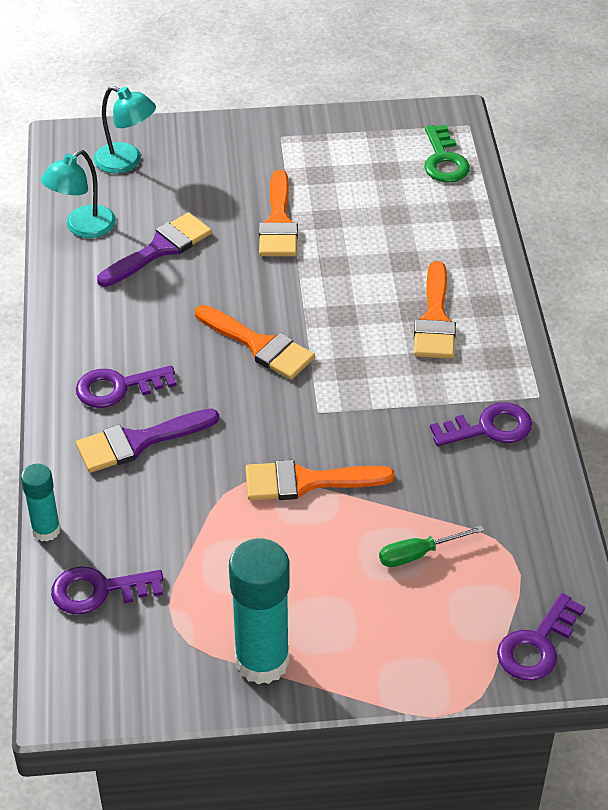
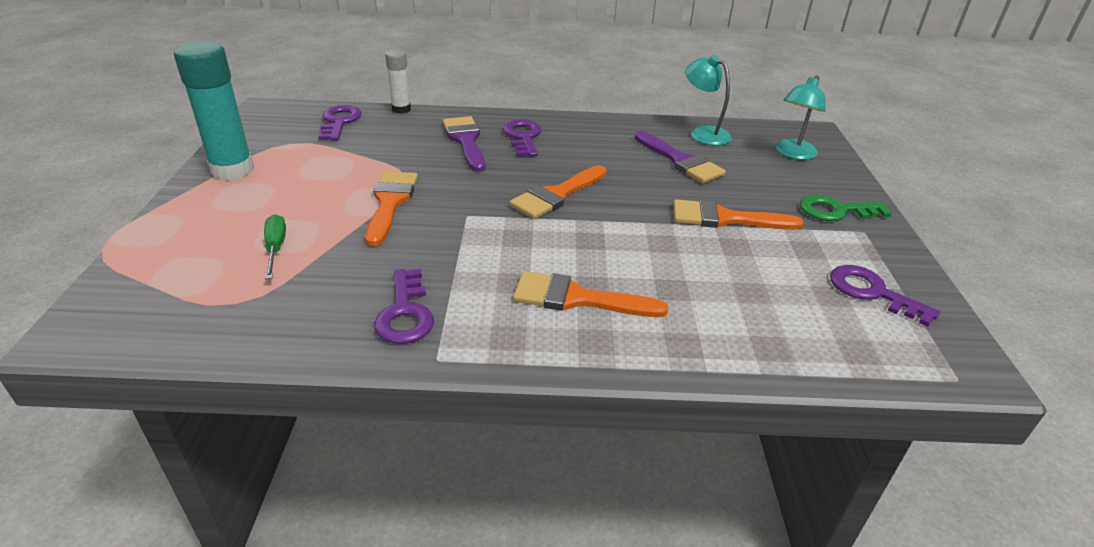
camera: 95 degrees right, 10 degrees down
(46, 530) = (401, 109): turquoise glue stick -> white glue stick
(444, 160) = (869, 345): green key -> green key (836, 211)
(537, 645) = (120, 301): purple key -> purple key (872, 292)

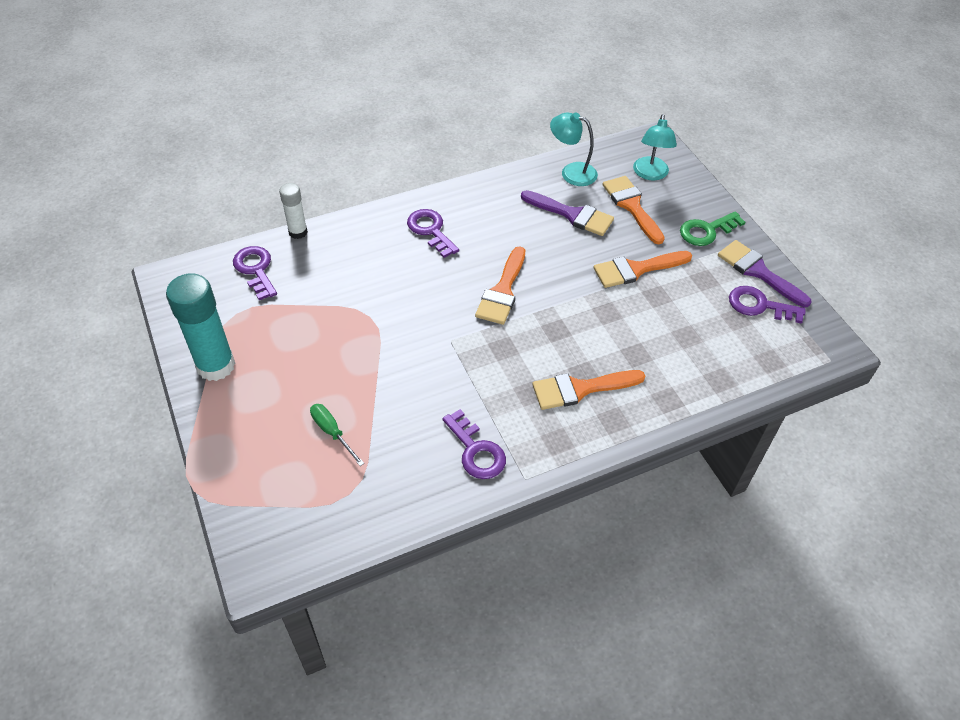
camera: 25 degrees left, 15 degrees up
(390, 202) = (381, 350): orange brush -> orange brush (631, 206)
(465, 141) = (386, 253): purple brush -> purple brush (758, 272)

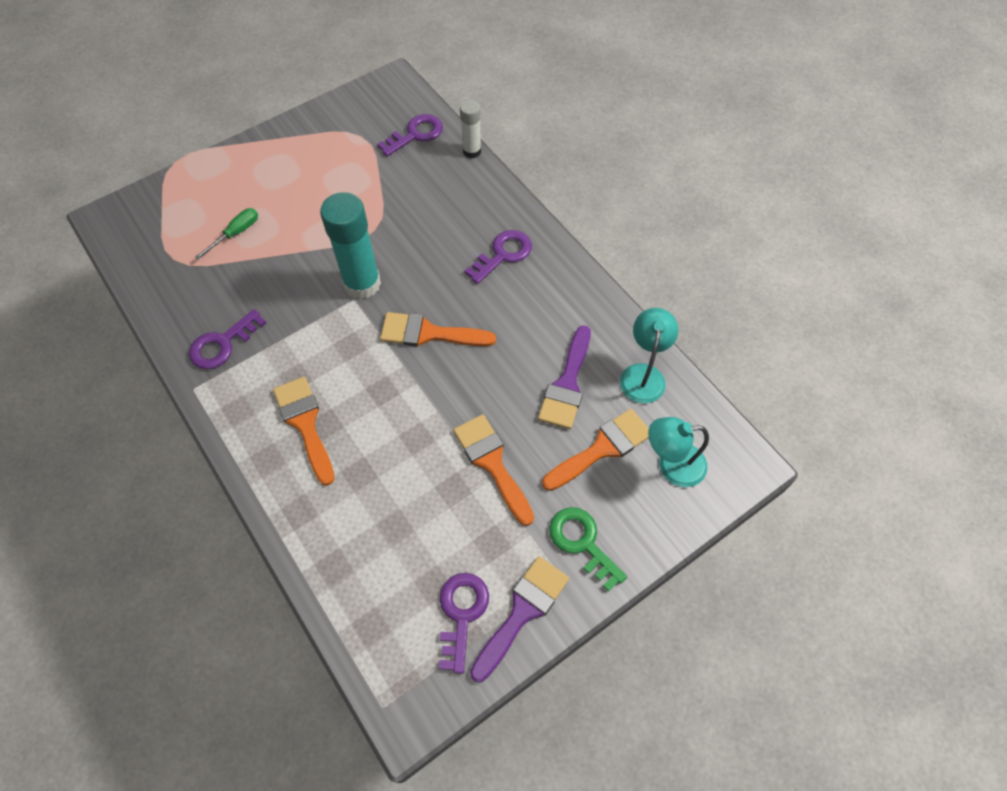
camera: 80 degrees right, 10 degrees up
(216, 365) = (299, 139): turquoise glue stick -> turquoise glue stick (362, 283)

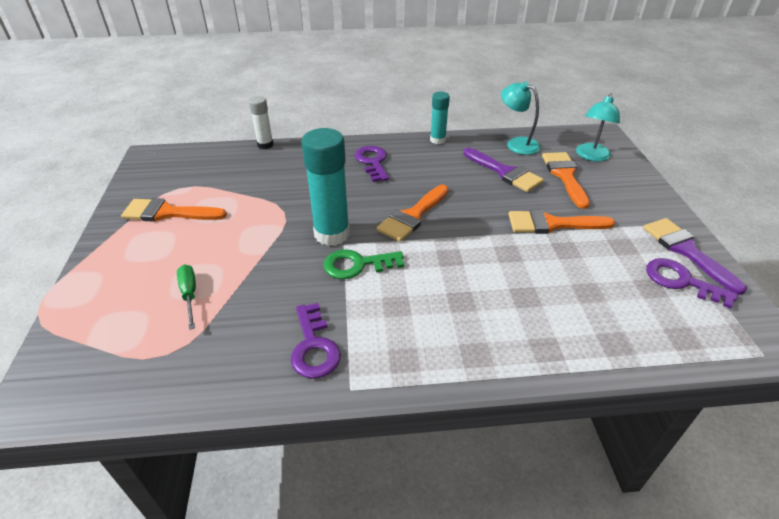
camera: 60 degrees left, 20 degrees down
(305, 424) = (452, 315): orange brush -> orange brush (168, 213)
(415, 134) = (216, 162): purple key -> none
(582, 542) = (636, 207): green key -> green key (357, 265)
(592, 292) = (437, 140): none -> turquoise glue stick

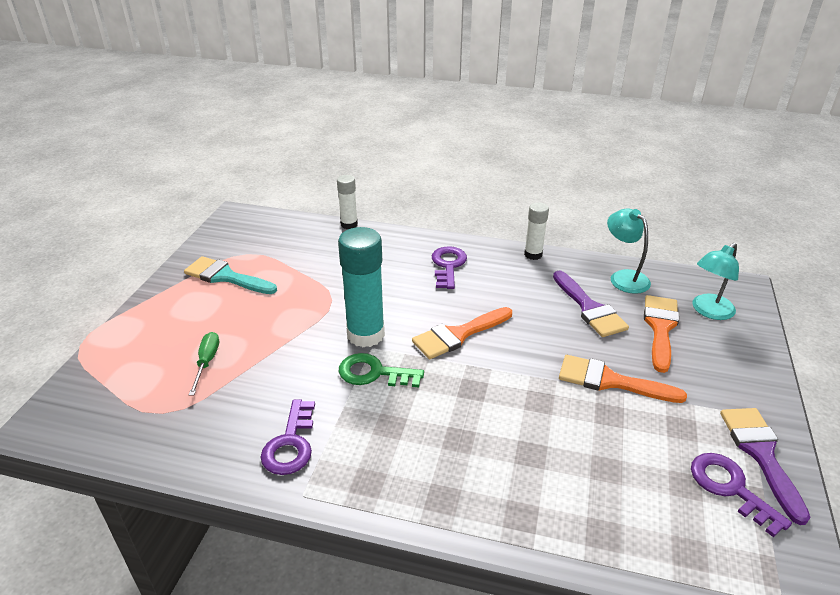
camera: 20 degrees right, 5 degrees down
(168, 213) = (226, 277): orange brush -> turquoise brush
(437, 140) = (533, 254): turquoise glue stick -> white glue stick

